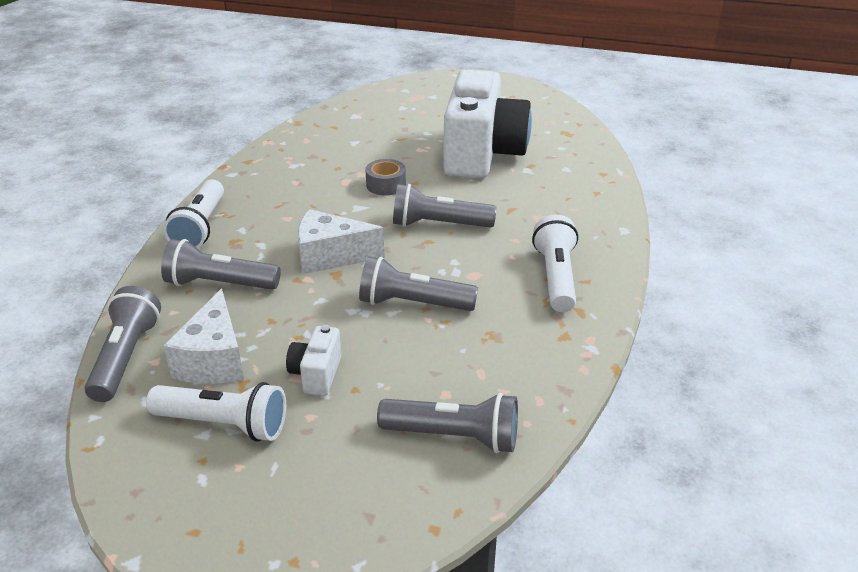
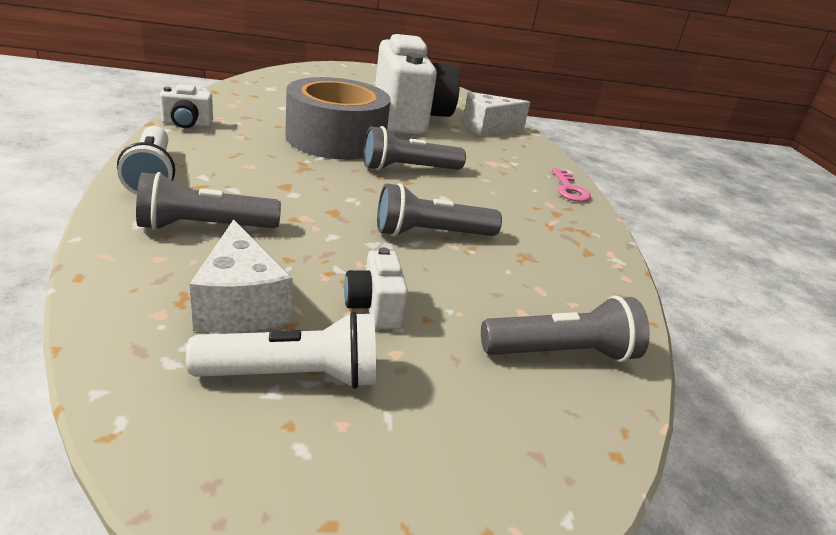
camera: 25 degrees left, 5 degrees down
(126, 357) = (115, 312): grey flashlight -> none
(254, 167) = (187, 124): none -> white camera
(330, 256) = (318, 197): white cheese -> white cheese (487, 127)
(386, 185) = (336, 139): grey tape -> grey tape, size x2.49
(555, 277) = (542, 206): white flashlight -> none
(606, 256) = (569, 189): none -> pink key

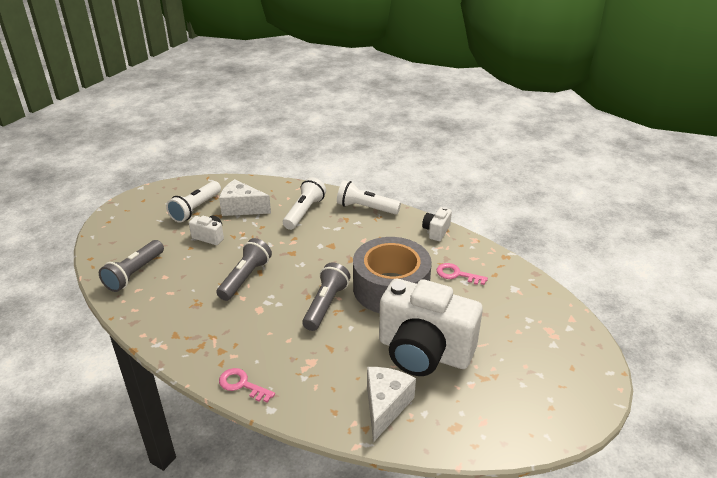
camera: 130 degrees right, 5 degrees up
(204, 227) = (304, 212): grey flashlight -> white flashlight
(273, 110) = (456, 274): none -> pink key

